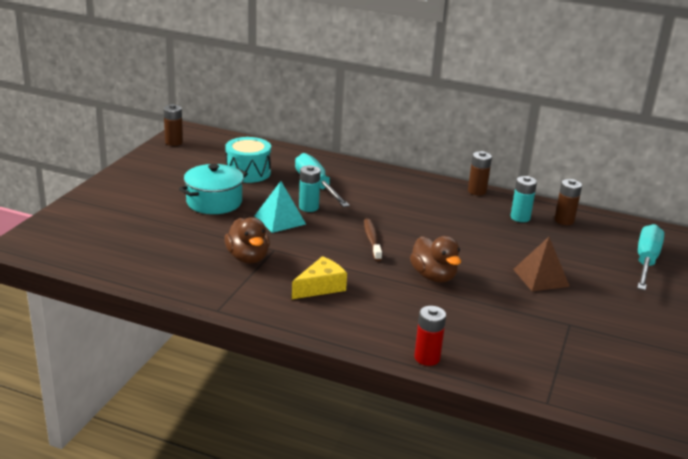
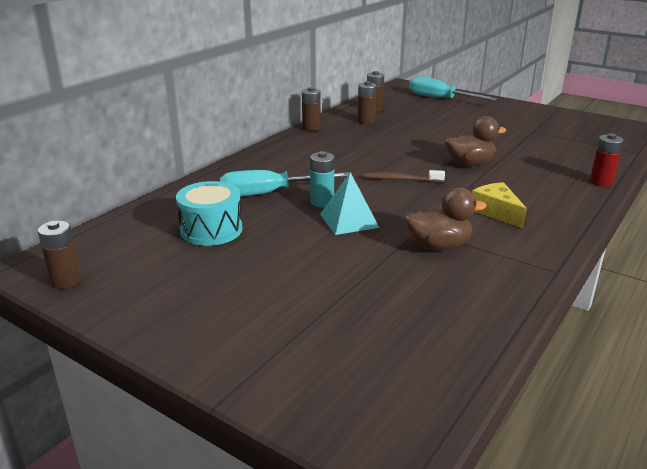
camera: 75 degrees left, 0 degrees up
(214, 202) = (290, 258): turquoise pot -> none
(520, 217) = (366, 121): turquoise battery -> brown battery
(540, 277) = (466, 129): brown pyramid -> none

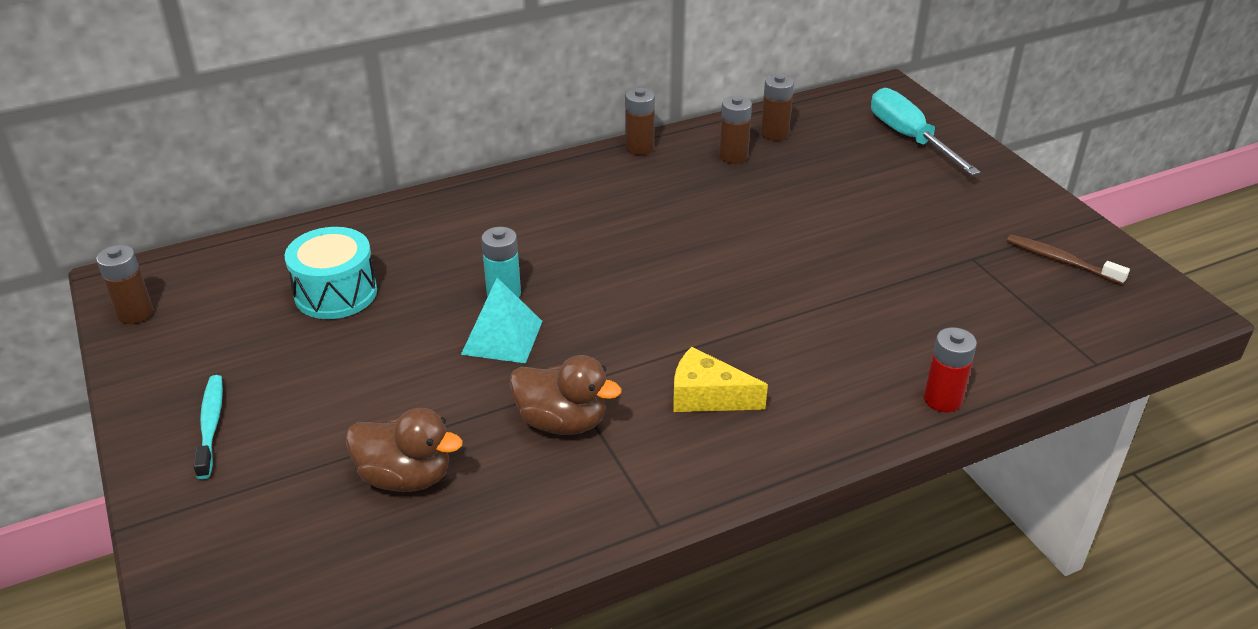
camera: 30 degrees right, 10 degrees up
(211, 321) = (211, 425): none -> turquoise toothbrush
(269, 193) = (458, 256): turquoise screwdriver -> none
(400, 179) = (648, 289): brown toothbrush -> brown toothbrush (1061, 261)
(469, 163) = (783, 292): brown duck -> brown duck (406, 477)
(496, 212) = (707, 396): yellow cheese -> yellow cheese turned 75 degrees counterclockwise

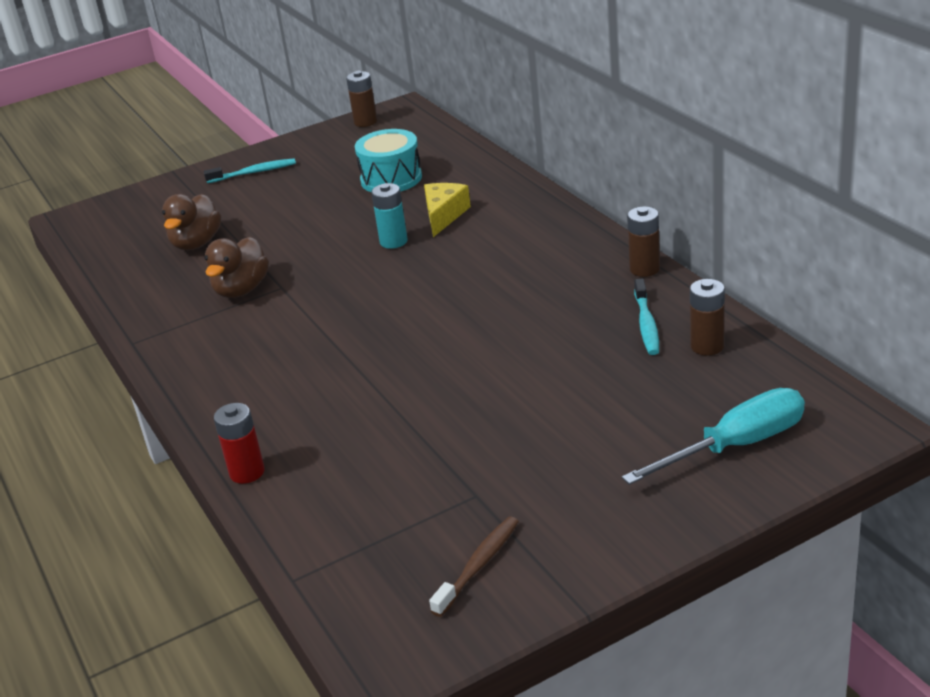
camera: 90 degrees right, 5 degrees down
(502, 337) = (339, 250): turquoise pyramid -> none
(707, 396) = (263, 348): yellow cheese -> yellow cheese (444, 215)
(733, 156) = (646, 324): brown battery -> turquoise toothbrush

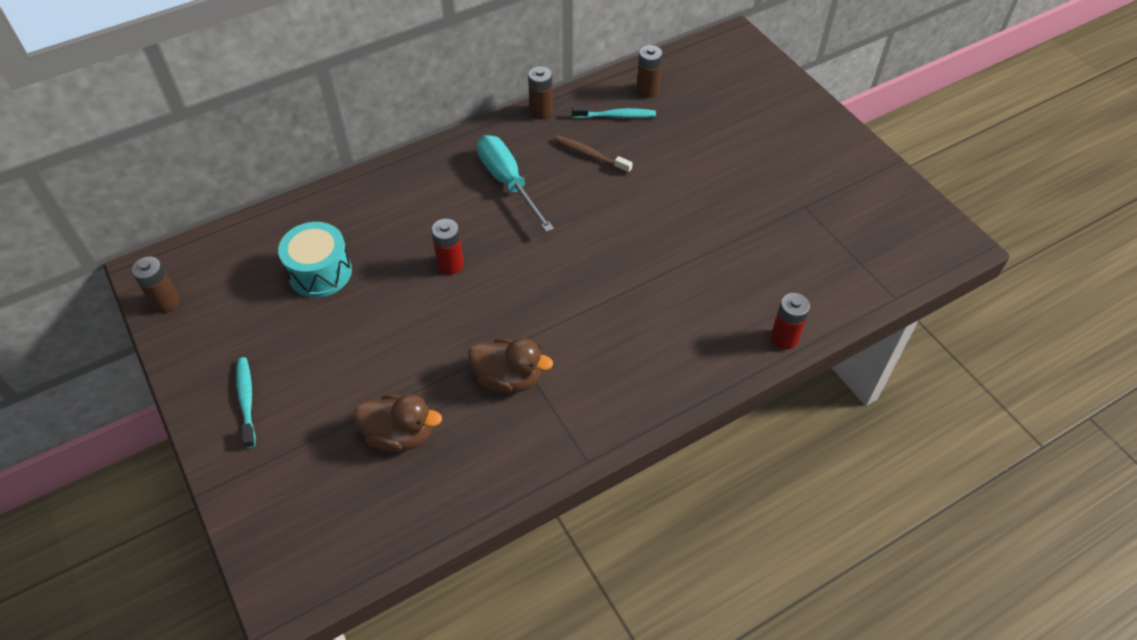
camera: 95 degrees left, 20 degrees up
(393, 241) = (450, 264): turquoise battery -> red battery
(444, 215) = (413, 230): yellow cheese -> none
(479, 565) = (870, 204): brown toothbrush -> brown toothbrush (590, 155)
(735, 446) = (754, 89): turquoise screwdriver -> turquoise screwdriver (508, 182)

